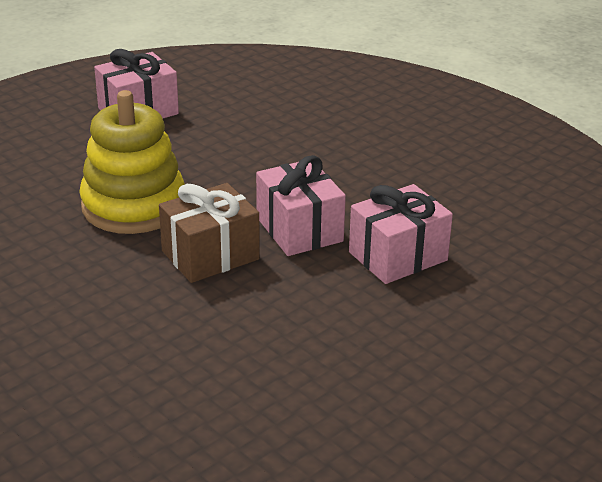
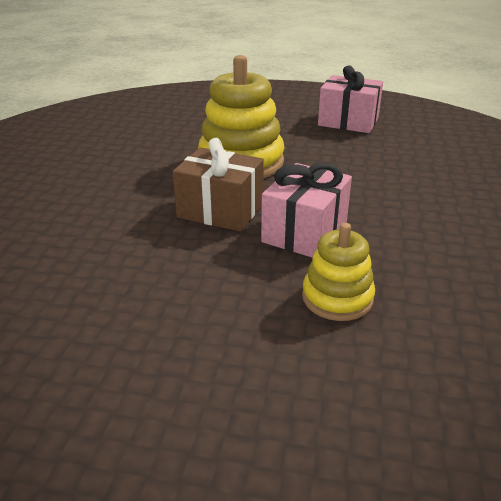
camera: 55 degrees right, 0 degrees up
(398, 256) = (337, 298): pink gift -> yellow stacking toy

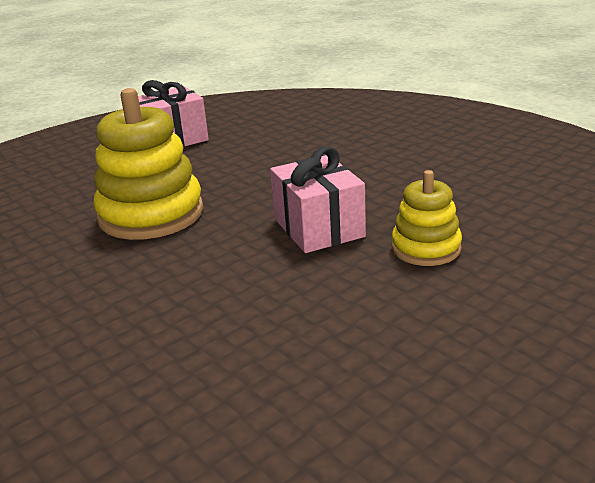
camera: 50 degrees left, 5 degrees down
(220, 210) = (222, 256): brown gift -> none

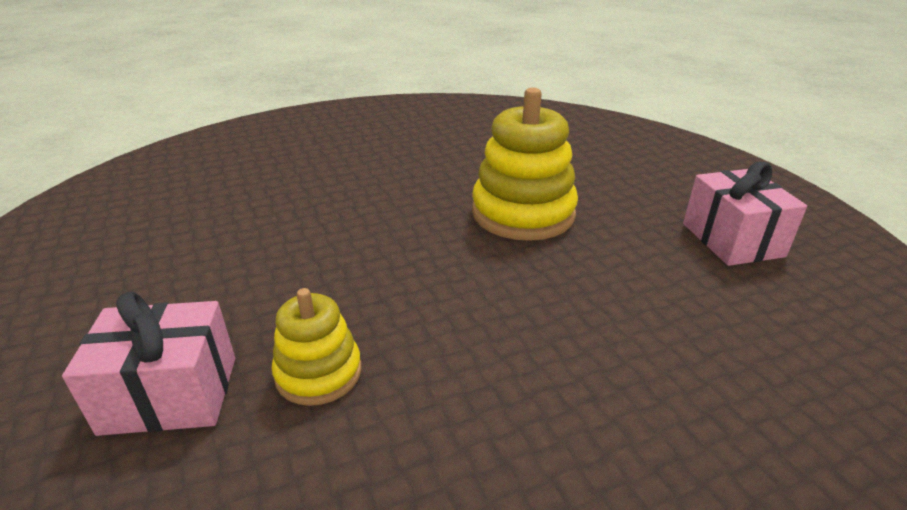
camera: 105 degrees right, 5 degrees up
(319, 228) = (426, 305): pink gift -> pink gift (170, 394)

